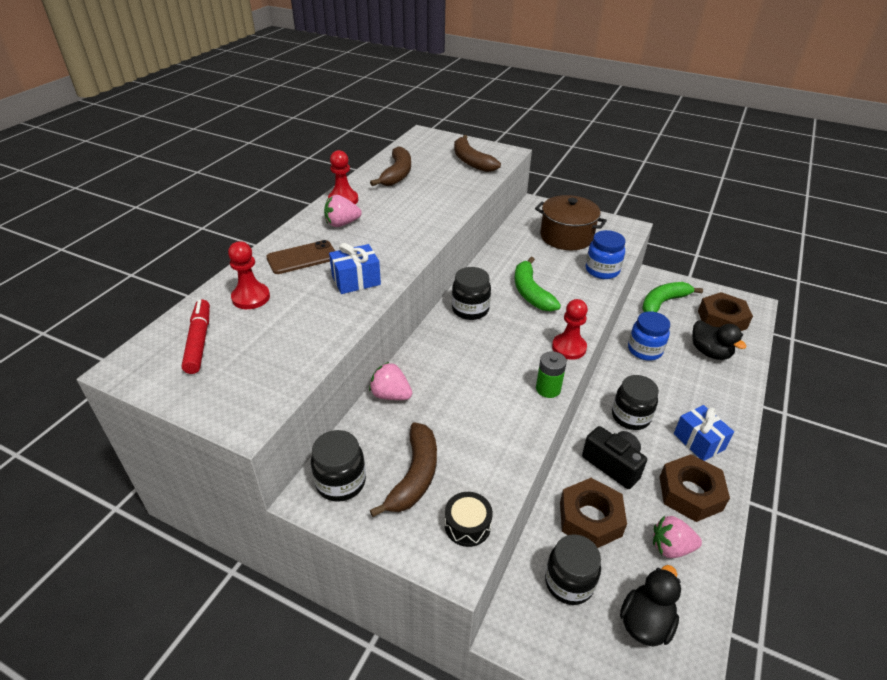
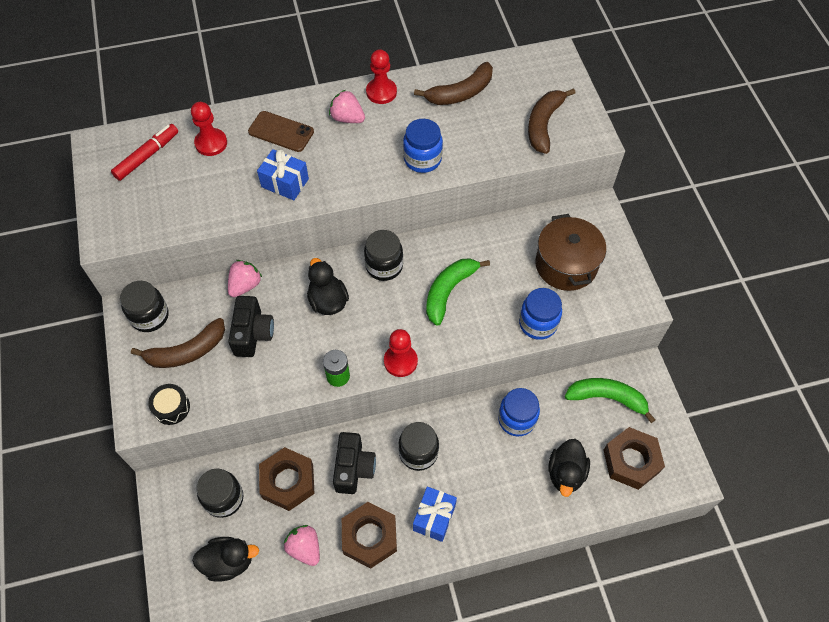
camera: 50 degrees right, 20 degrees up
(390, 395) = (245, 285): pink strawberry -> pink strawberry turned 45 degrees clockwise
(431, 213) = (422, 159): none -> blue jar
(447, 418) = (253, 334): none -> black camera
(467, 355) = (328, 301): none -> black duck

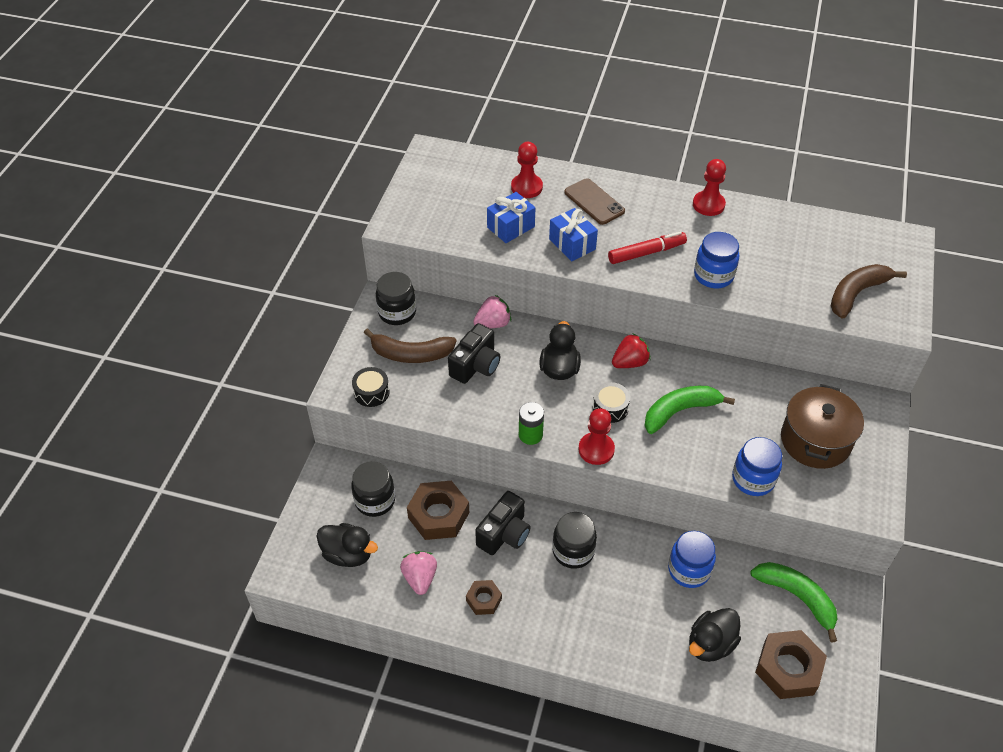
camera: 30 degrees right, 10 degrees down
(147, 156) = (466, 176): red marker -> red marker (646, 253)
(347, 118) = (662, 214): pink strawberry -> none
(369, 537) = (484, 600): brown nut -> brown nut, size x0.55
(384, 266) = (630, 362): black jar -> red strawberry
(391, 316) = (610, 408): none -> black drum
(434, 517) = (554, 615): blue gift -> blue gift (510, 227)
(460, 93) = (787, 234): brown banana -> none

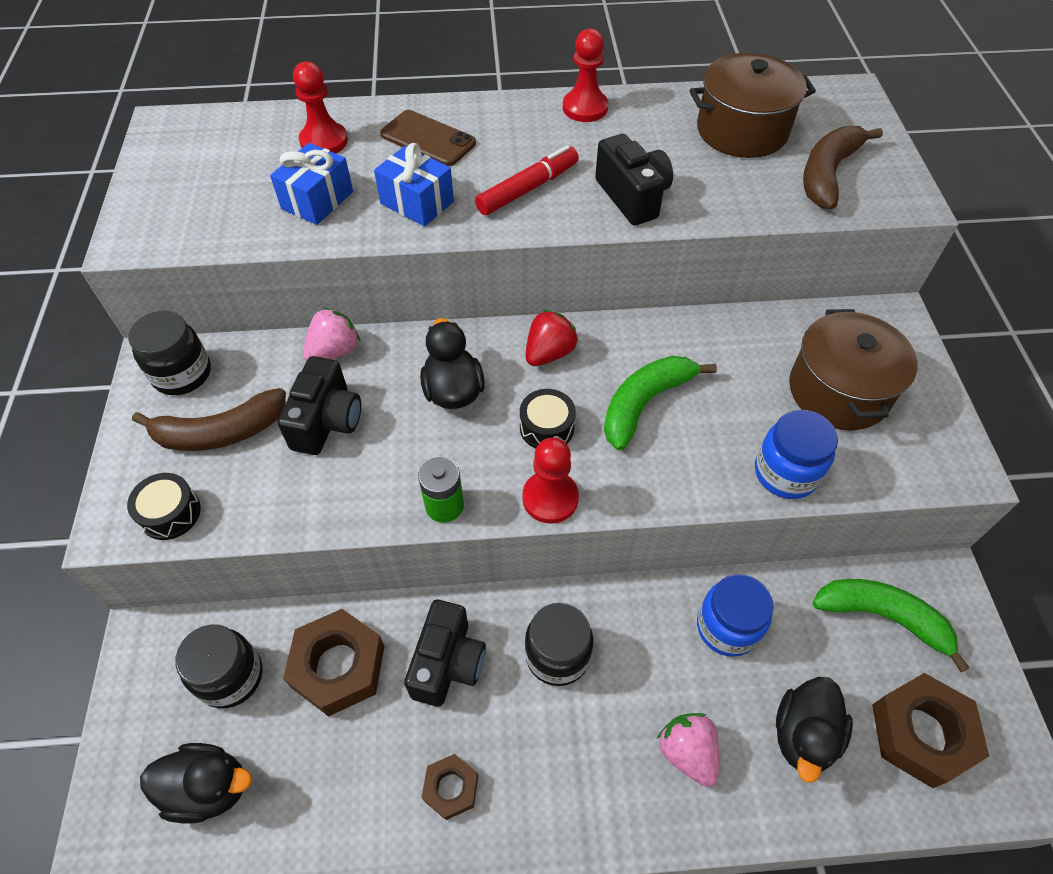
camera: 20 degrees left, 5 degrees up
(420, 578) = (339, 787): pink strawberry -> pink strawberry (687, 752)
(713, 275) = (632, 197): blue jar -> black camera
(811, 248) = (742, 130): none -> brown pot

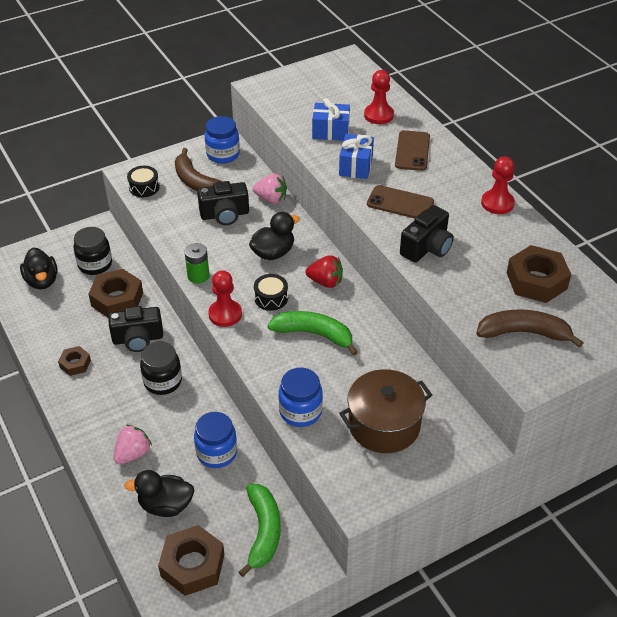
camera: 65 degrees right, 10 degrees down
(182, 374) = (223, 154): black jar -> blue jar
(528, 189) = (400, 203): red marker -> brown phone
(742, 130) = (536, 281): brown pot -> brown nut

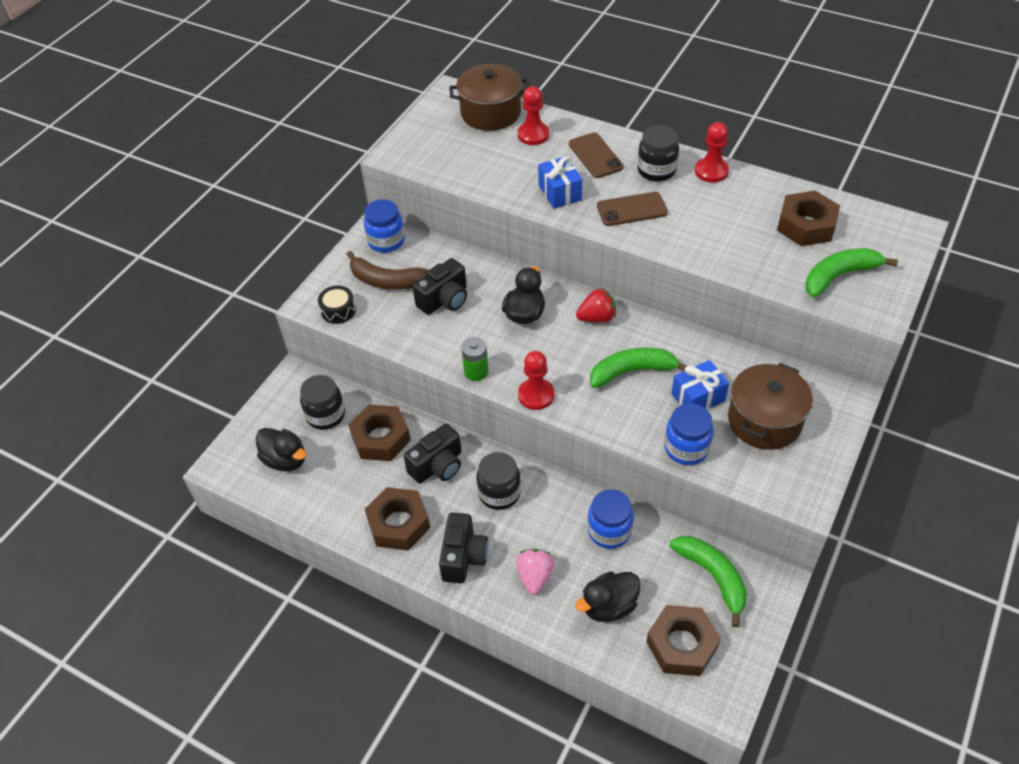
camera: 30 degrees left, 5 degrees up
(75, 364) = (398, 524): brown nut -> brown nut, size x1.81
(271, 199) = (474, 263): pink strawberry -> none
(271, 298) = (563, 358): black drum -> none
(330, 131) = (505, 170): blue gift -> blue gift (698, 397)
(362, 86) = (490, 113): none -> brown pot
(427, 248) = (693, 240): black camera -> black camera (463, 557)
(451, 183) = (656, 170): none -> black jar
(524, 333) = (839, 276): brown banana -> green banana

